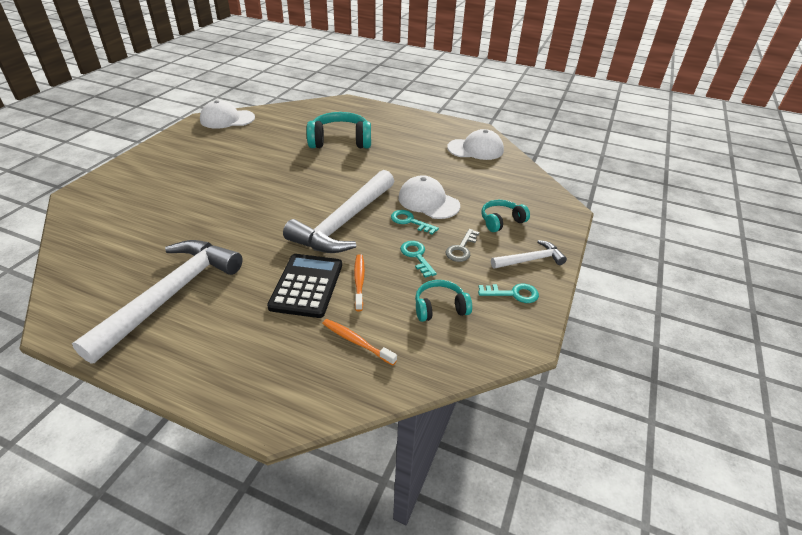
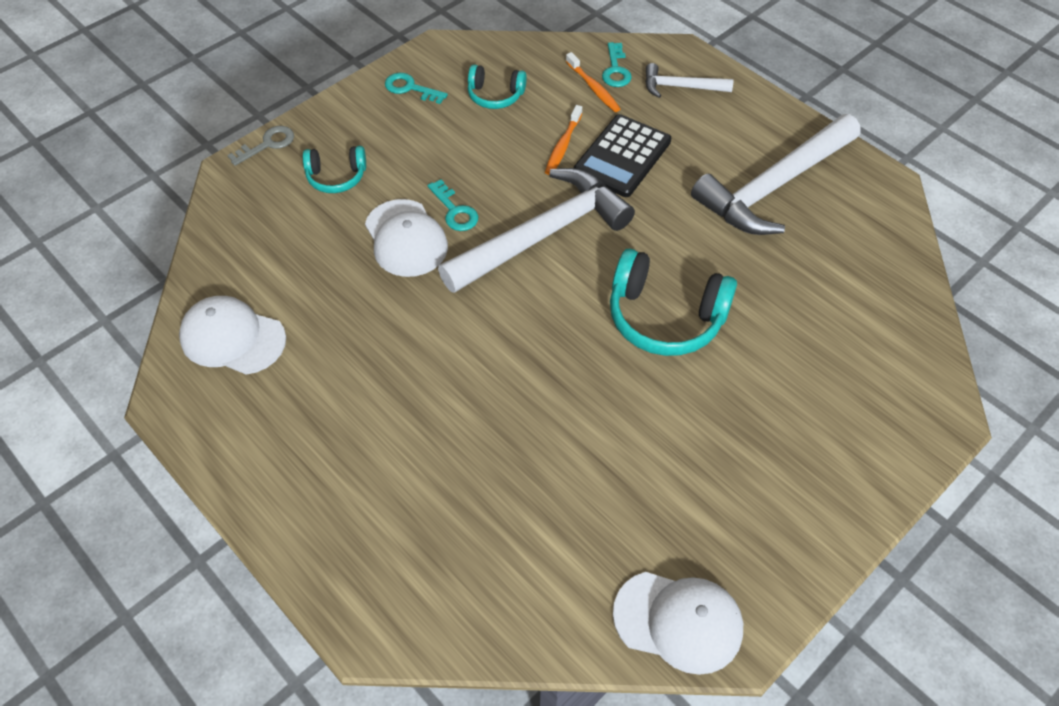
camera: 155 degrees left, 15 degrees up
(340, 141) = (461, 443): turquoise headphones -> turquoise headphones (665, 317)
(417, 256) = (480, 158): turquoise key -> turquoise key (615, 70)
(461, 248) = (420, 153): grey key -> grey key (267, 144)
(530, 260) = (355, 117): white hammer -> white hammer (681, 87)

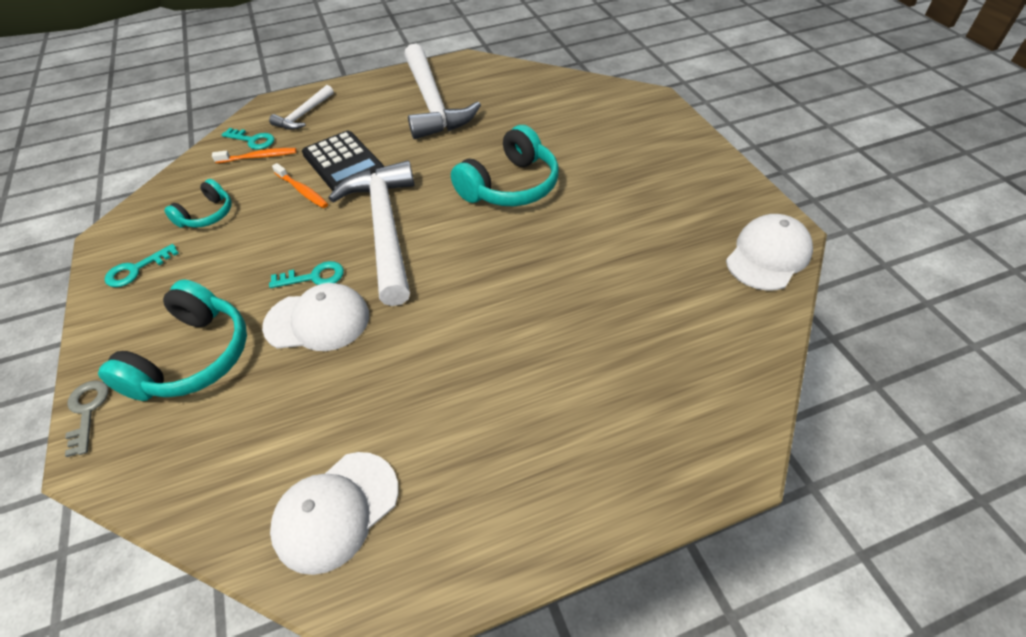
camera: 65 degrees left, 5 degrees down
(336, 177) = (193, 357): turquoise headphones -> turquoise headphones, size x1.75

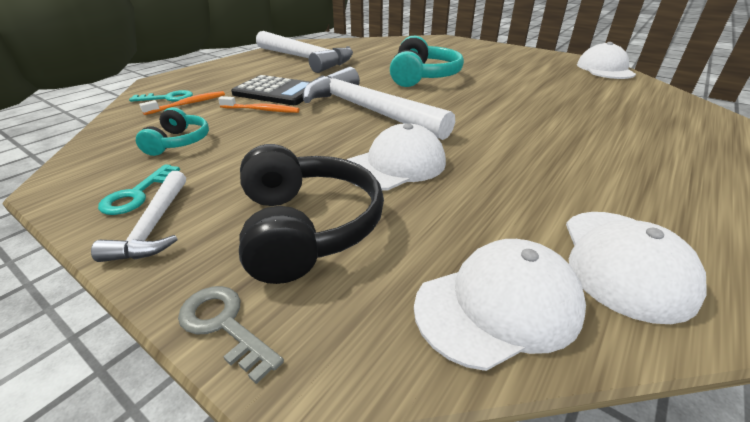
camera: 35 degrees left, 15 degrees down
(193, 357) = (307, 227): turquoise headphones -> black headphones
(218, 488) = (498, 305): none -> white cap
(304, 115) = (202, 79): white hammer -> white hammer (154, 225)
(314, 277) = (350, 145): turquoise key -> none

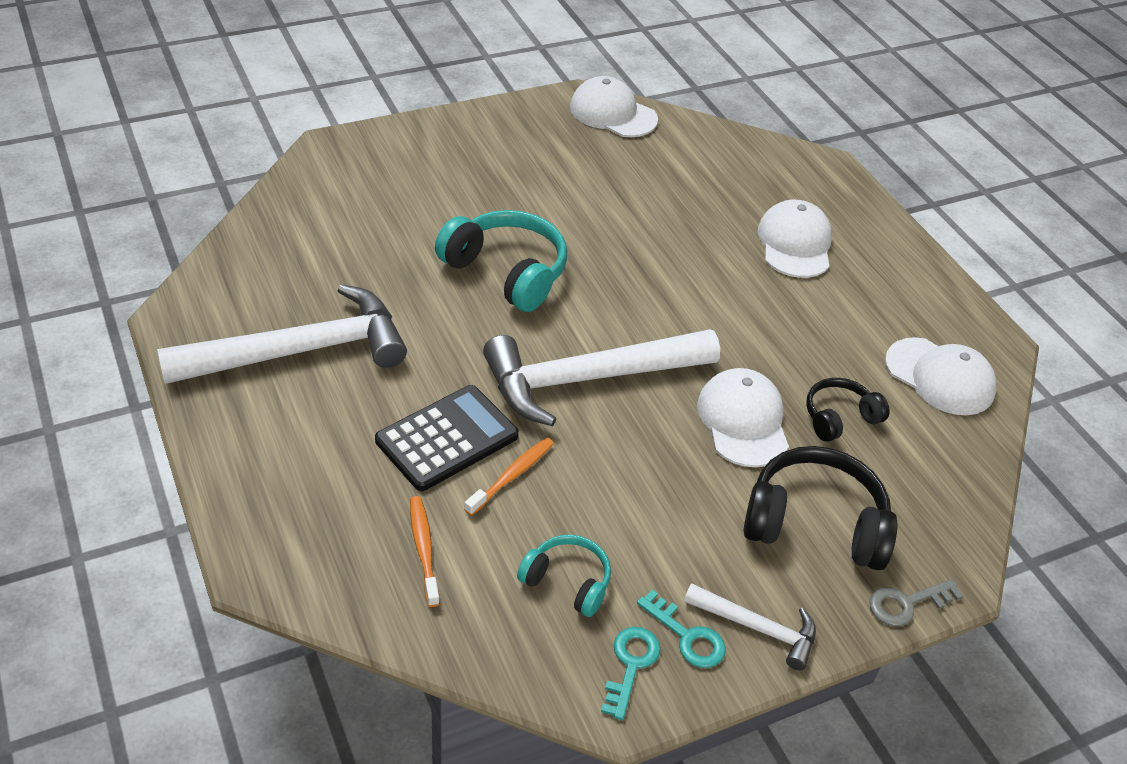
camera: 65 degrees left, 10 degrees up
(168, 98) = (374, 569): turquoise key -> turquoise key (631, 665)
(462, 209) = (839, 417): none -> black headphones
(498, 305) = (949, 461): white cap -> white cap (795, 244)

